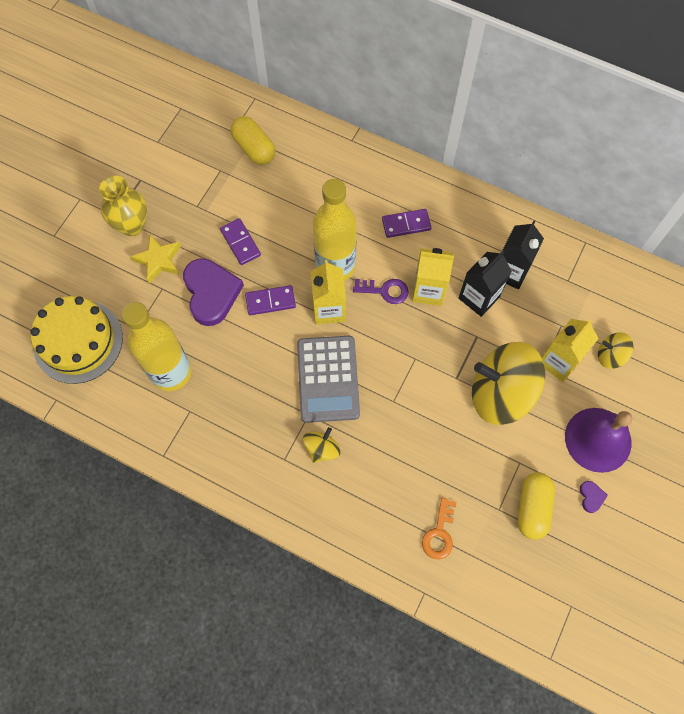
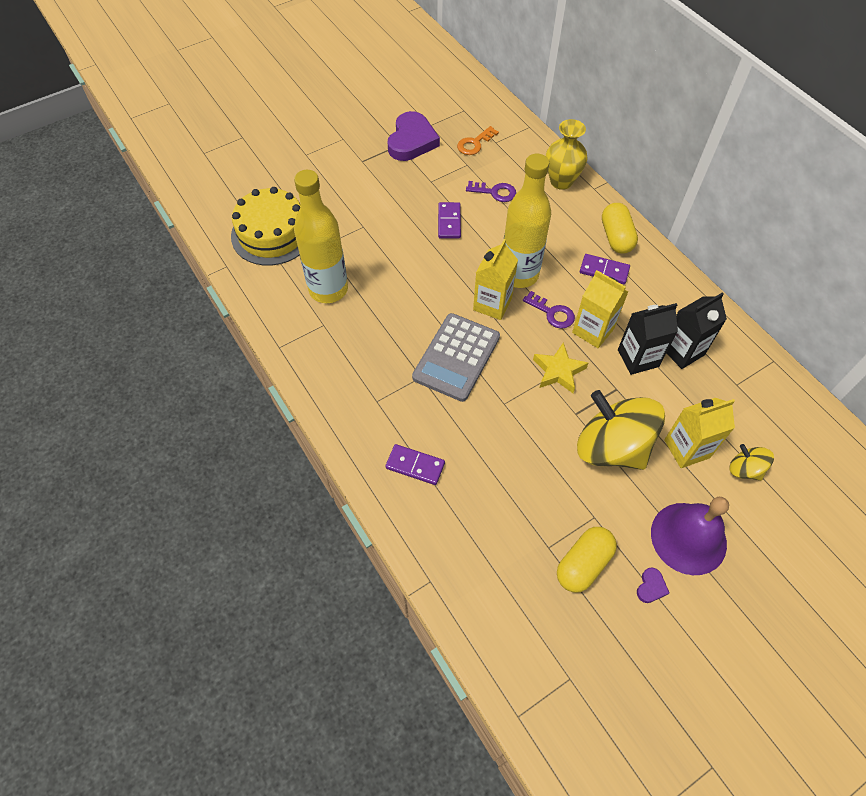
camera: 30 degrees right, 10 degrees down
(132, 225) = (370, 173): yellow vase -> yellow vase (561, 181)
(158, 260) = (374, 205): yellow star -> yellow star (558, 371)
(211, 293) = (400, 247): purple heart -> purple heart (412, 141)
(254, 148) = (505, 161): yellow capsule -> yellow capsule (616, 237)
(264, 189) = (495, 192): none -> purple key
(270, 301) = (445, 275): purple domino -> purple domino (415, 466)
(321, 449) = (415, 409): yellow spinning top -> none
(439, 533) = (477, 537): orange key -> orange key (474, 143)

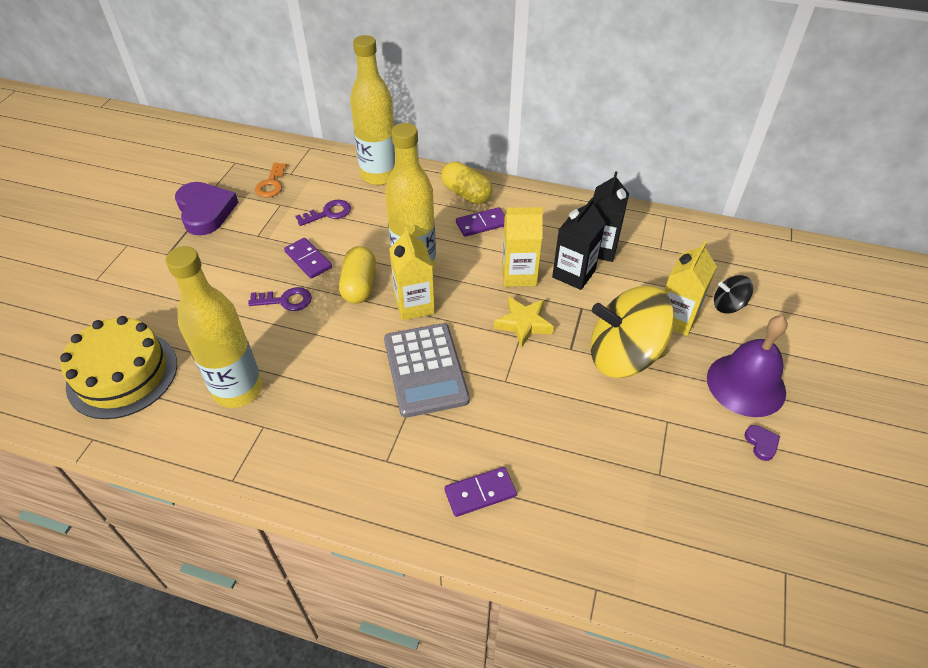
camera: 40 degrees left, 10 degrees down
(552, 313) = (472, 281): purple key -> purple key (285, 300)
(561, 181) = (379, 175): yellow vase -> yellow bottle
(583, 564) = (698, 466): yellow capsule -> yellow capsule (359, 285)
(744, 469) = (728, 305): yellow spinning top -> black spinning top

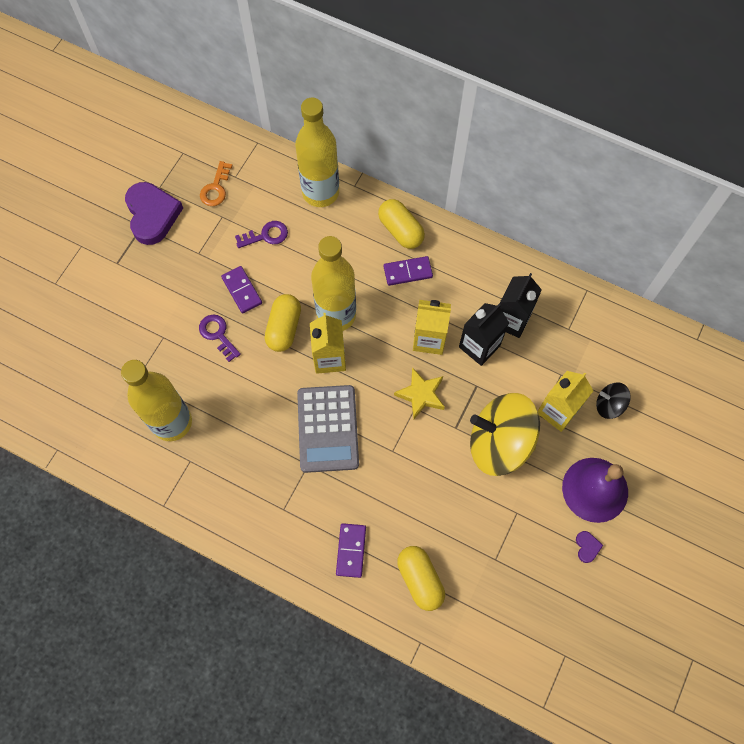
camera: 10 degrees right, 20 degrees up
(122, 374) = (79, 391): yellow cake -> none
(285, 300) = (218, 334): purple key -> purple key turned 135 degrees counterclockwise
(480, 493) = (351, 550): purple domino -> purple domino turned 75 degrees counterclockwise
(574, 512) = (420, 579): none -> yellow capsule

